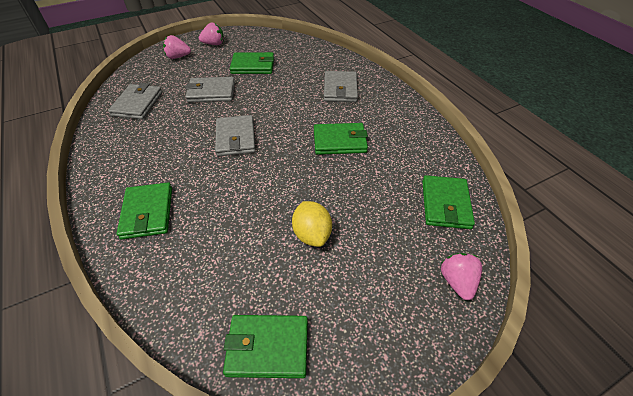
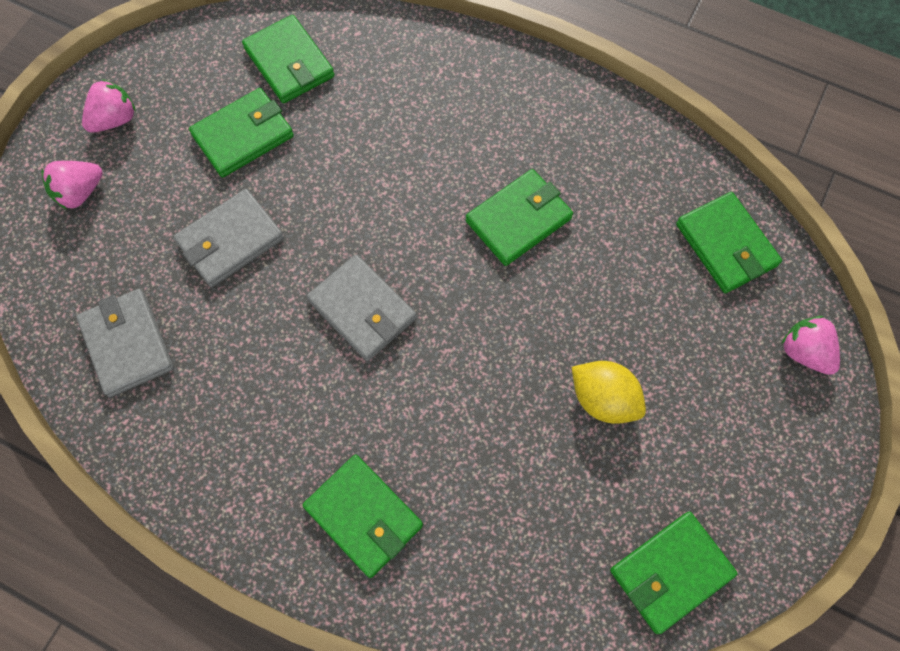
camera: 35 degrees left, 20 degrees up
(294, 54) = (289, 63): none -> green wallet
(340, 89) = (436, 107): grey wallet -> none

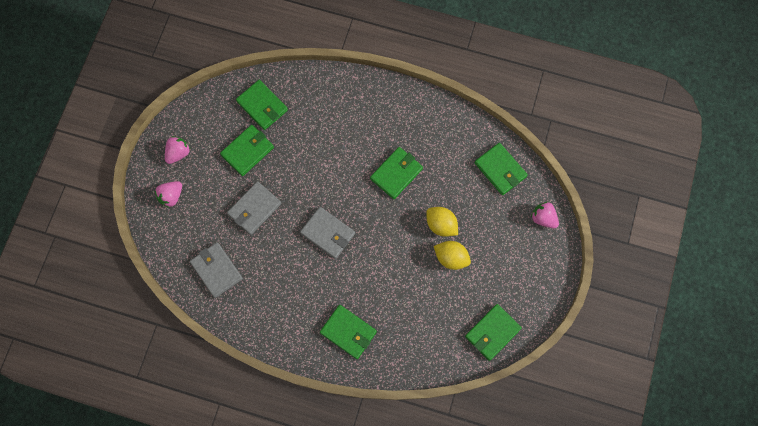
camera: 10 degrees left, 5 degrees up
(592, 331) = (441, 225): none -> yellow lemon

